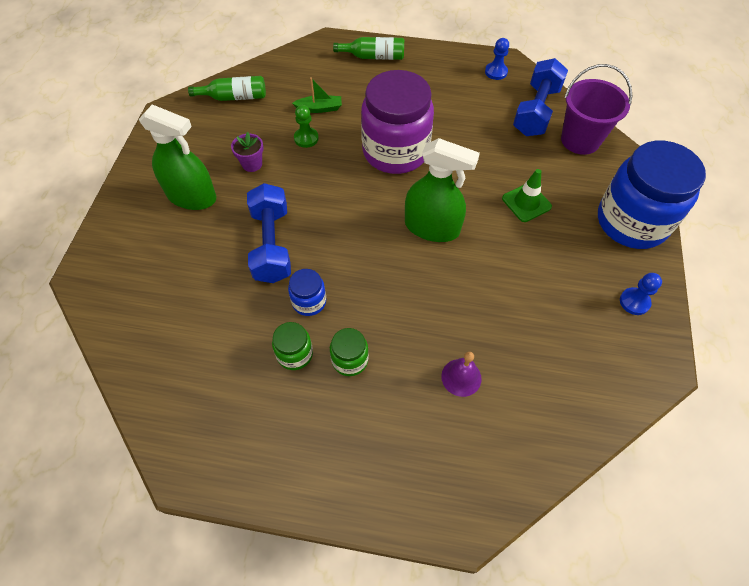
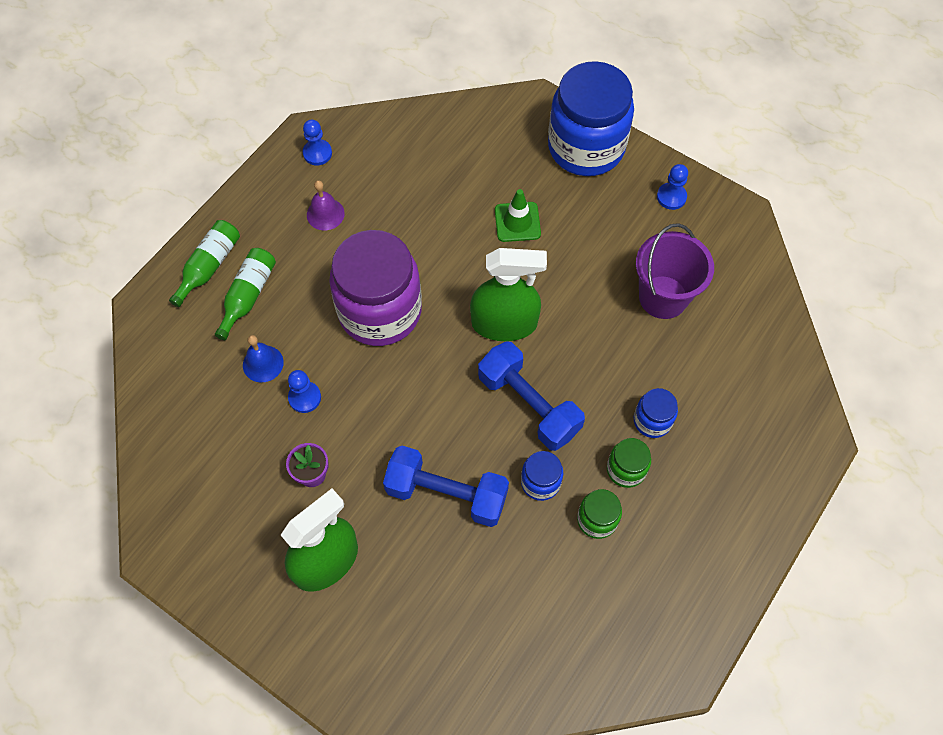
camera: 65 degrees left, 5 degrees up
(234, 97) = (181, 456): green bottle -> green bottle (248, 295)
(306, 138) = (304, 397): green pawn -> blue pawn
(319, 108) = (263, 363): green boat -> blue bell
(405, 364) = (652, 421): none -> blue jar
(432, 227) = (504, 323): green spray bottle -> green spray bottle turned 45 degrees clockwise
(461, 377) = (685, 378): purple bell -> purple bell (325, 214)
(536, 111) = (400, 147): blue dumbbell -> blue dumbbell (528, 405)
(580, 140) = (463, 130): purple bucket -> purple bucket (663, 297)

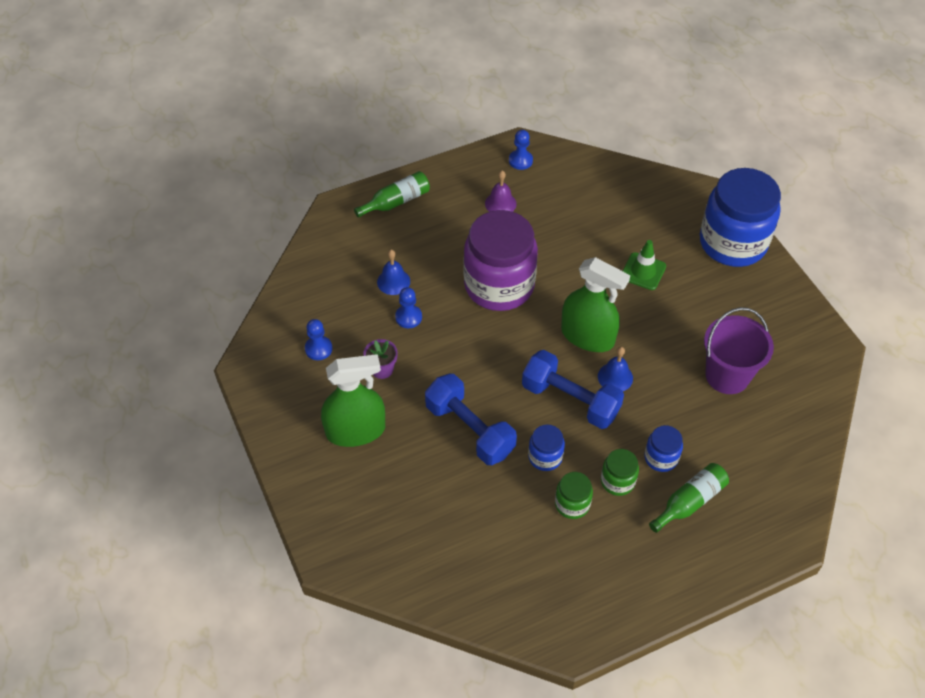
camera: 30 degrees right, 10 degrees down
(248, 295) = (411, 233): green bottle -> green bottle (689, 502)
(528, 405) = (570, 400): blue dumbbell -> blue dumbbell turned 45 degrees counterclockwise
(558, 355) = (615, 377): none -> blue bell
(671, 197) = (781, 308): blue pawn -> blue pawn (318, 349)

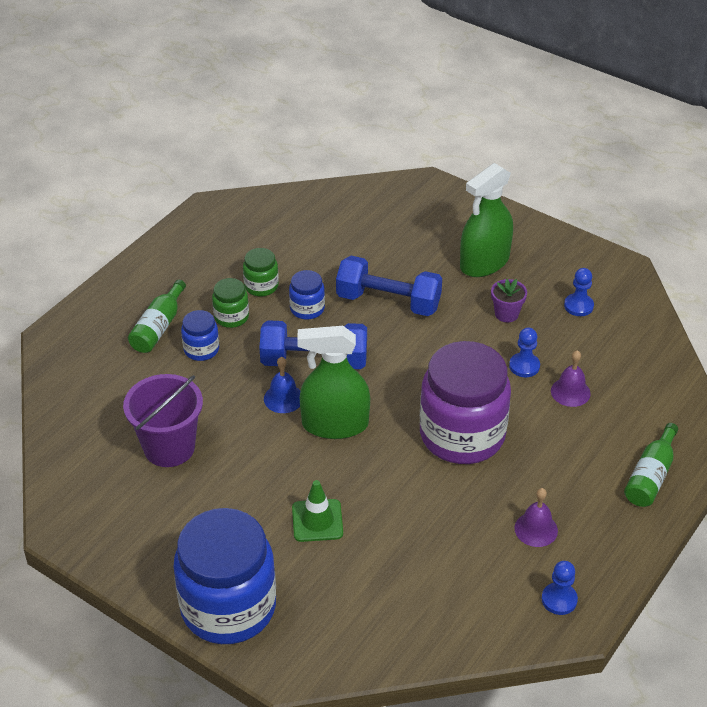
camera: 150 degrees right, 10 degrees down
(393, 281) = (570, 392): blue bell -> purple bell

